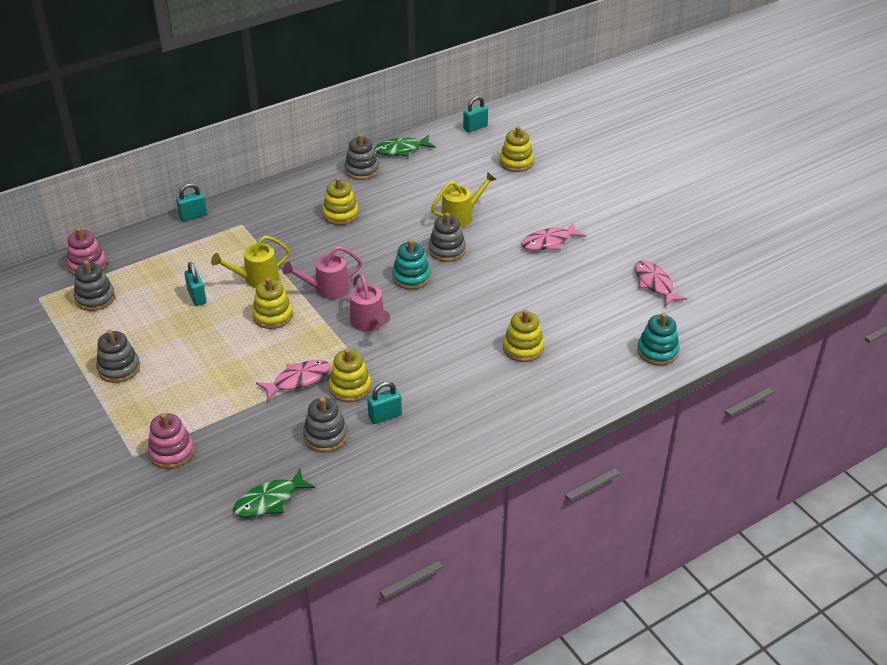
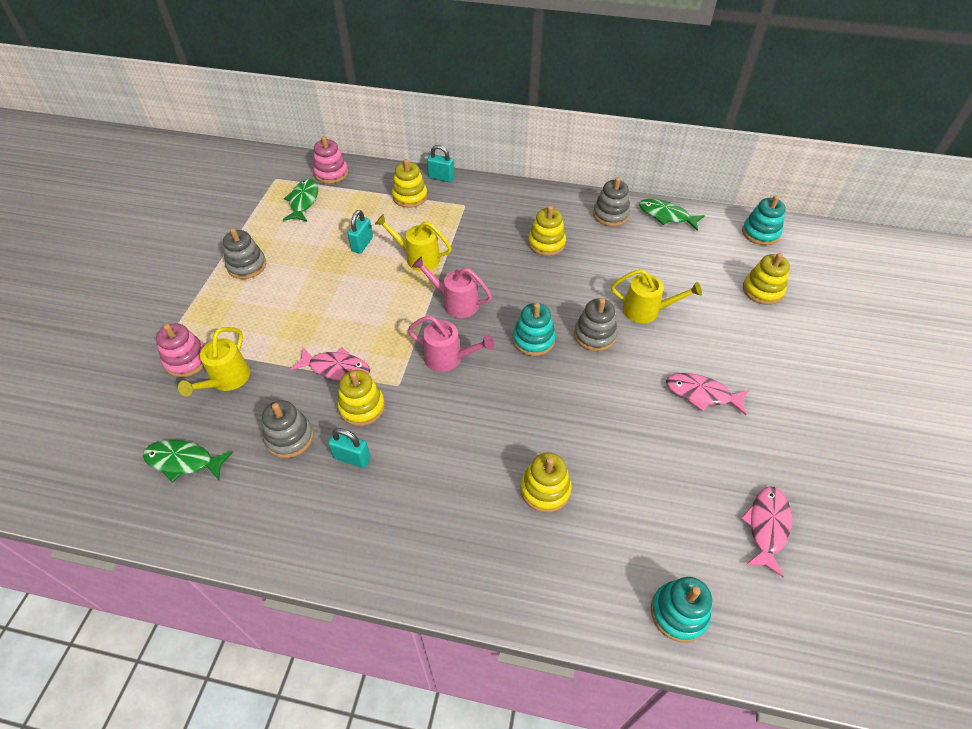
camera: 45 degrees right, 10 degrees up
(95, 298) = (303, 201): grey stacking toy -> green fish
(225, 441) = (226, 380): none -> yellow watering can
(273, 316) = (390, 297): yellow stacking toy -> yellow stacking toy (410, 196)
(369, 323) = (448, 358): pink watering can -> pink watering can turned 90 degrees counterclockwise
(475, 127) = (760, 233): turquoise padlock -> turquoise stacking toy

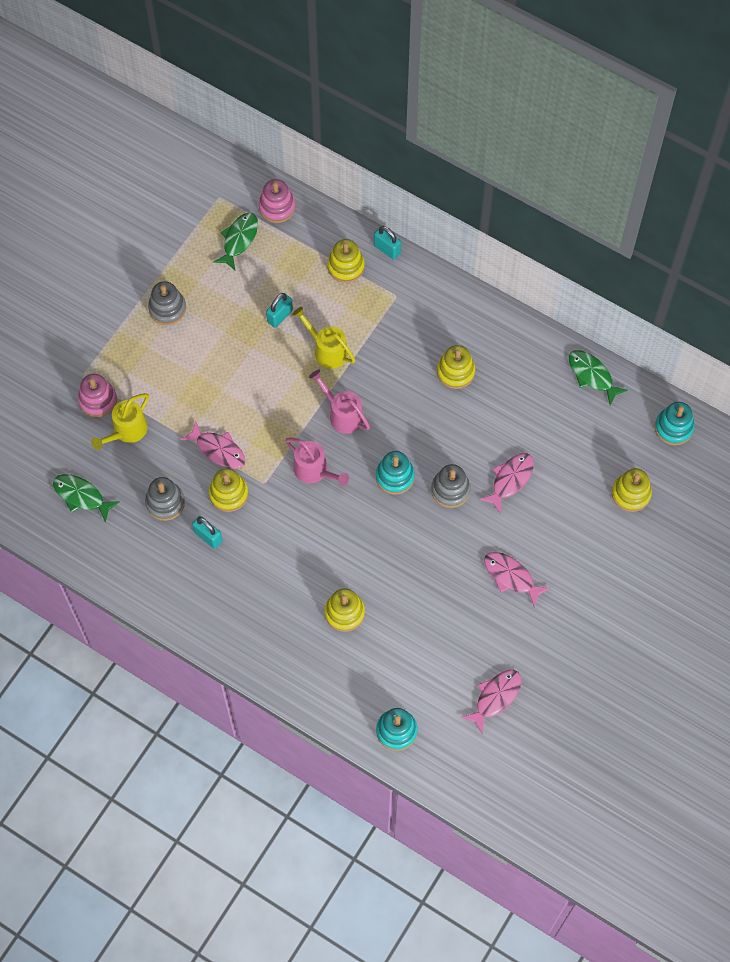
camera: 20 degrees right, 15 degrees up
(610, 215) = (536, 356): grey stacking toy -> none
(646, 310) = (510, 480): yellow watering can -> pink fish

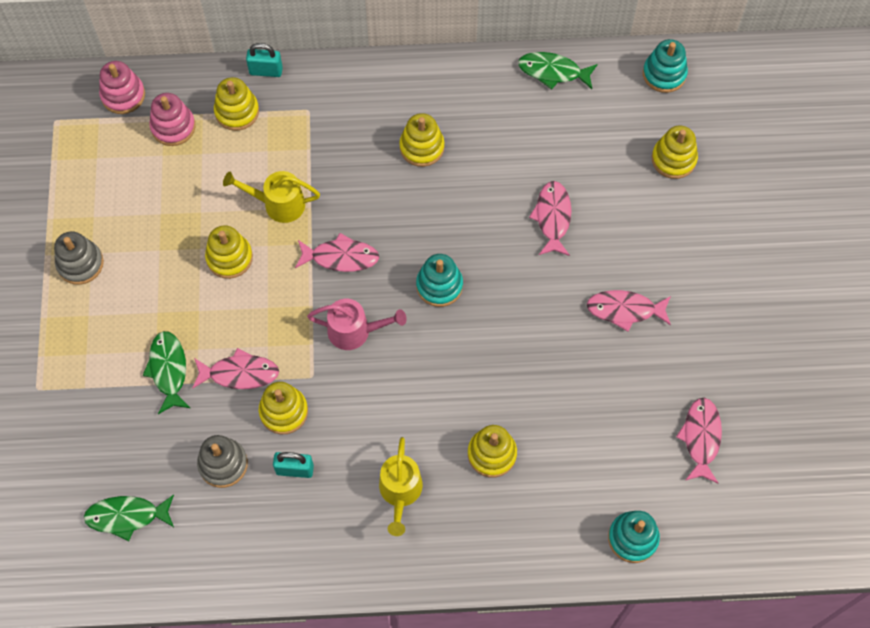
camera: 35 degrees left, 0 degrees up
(98, 400) = (72, 404): pink stacking toy -> pink stacking toy (173, 127)
(126, 431) = (127, 417): yellow watering can -> yellow watering can (400, 492)
(239, 240) = (107, 150): green fish -> green fish (168, 370)
(267, 367) = (229, 258): none -> yellow stacking toy
(280, 316) = (205, 200): turquoise padlock -> none
(342, 414) = (341, 257): pink watering can -> pink fish
(450, 490) = (503, 264): grey stacking toy -> none

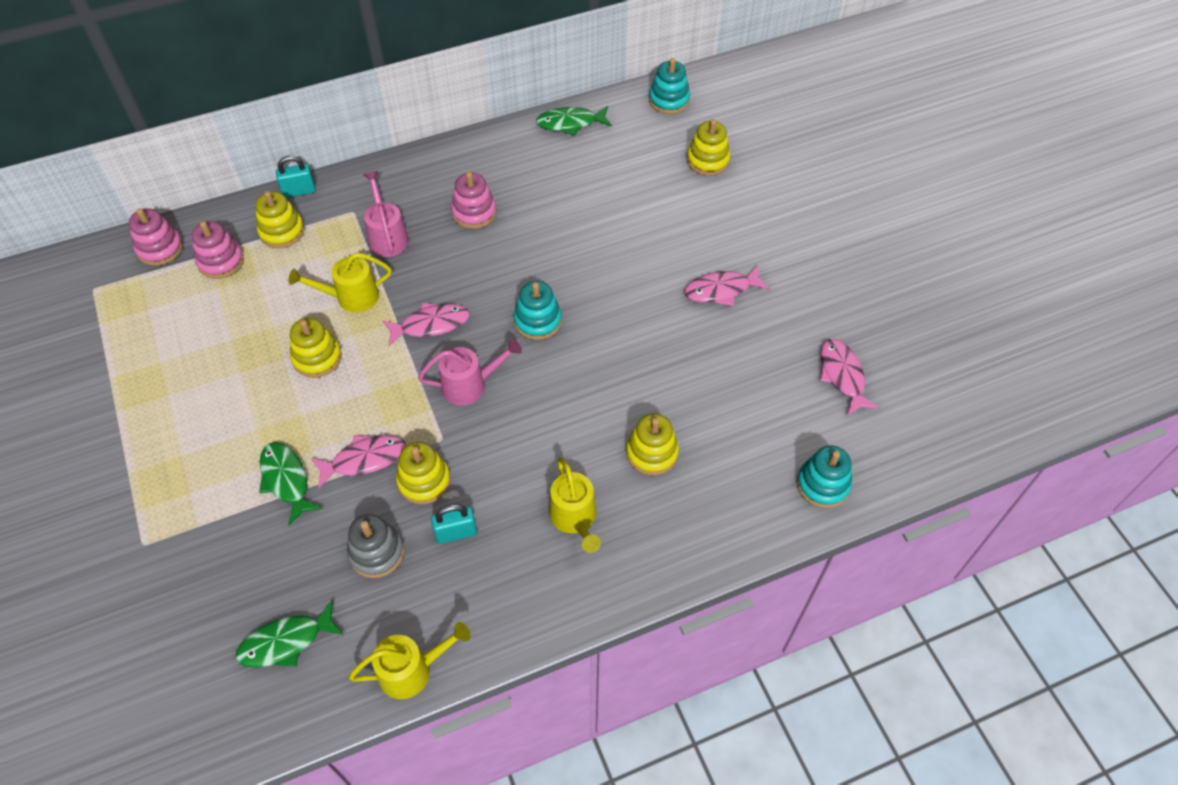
camera: 20 degrees left, 10 degrees down
(80, 264) = (158, 409): grey stacking toy -> none
(219, 577) = (412, 670): none -> yellow watering can
(331, 148) = (387, 236): none -> pink watering can
(422, 147) = (474, 212): yellow stacking toy -> pink stacking toy
(553, 217) = (620, 235): pink fish -> none

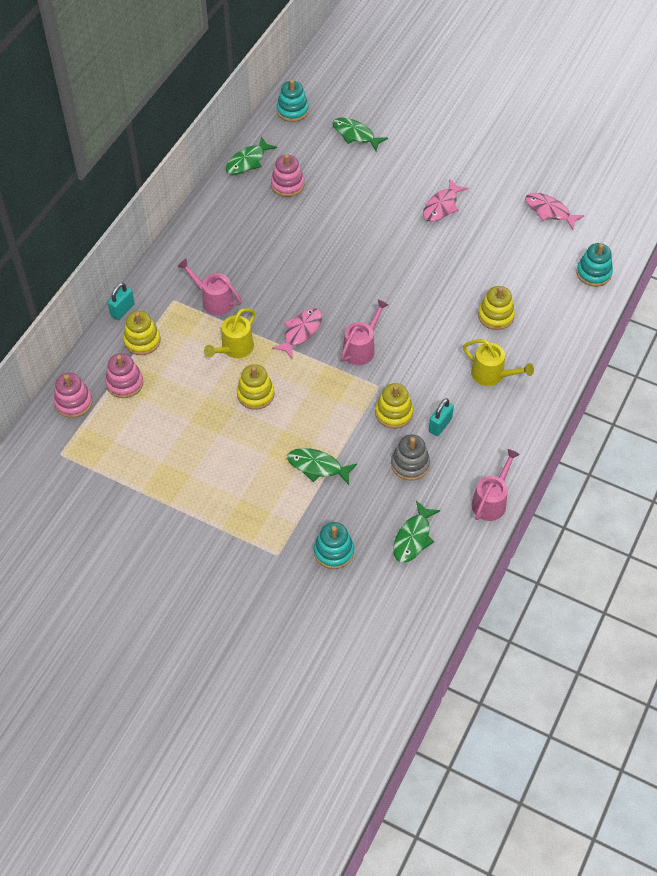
camera: 40 degrees left, 0 degrees up
(364, 460) = (349, 426): pink fish -> none
(412, 670) = (491, 501): yellow watering can -> pink watering can
(474, 212) = (251, 252): pink stacking toy -> pink stacking toy (287, 185)
(538, 321) = (359, 289): turquoise stacking toy -> turquoise stacking toy (333, 551)
(707, 160) = (355, 135): yellow stacking toy -> green fish

